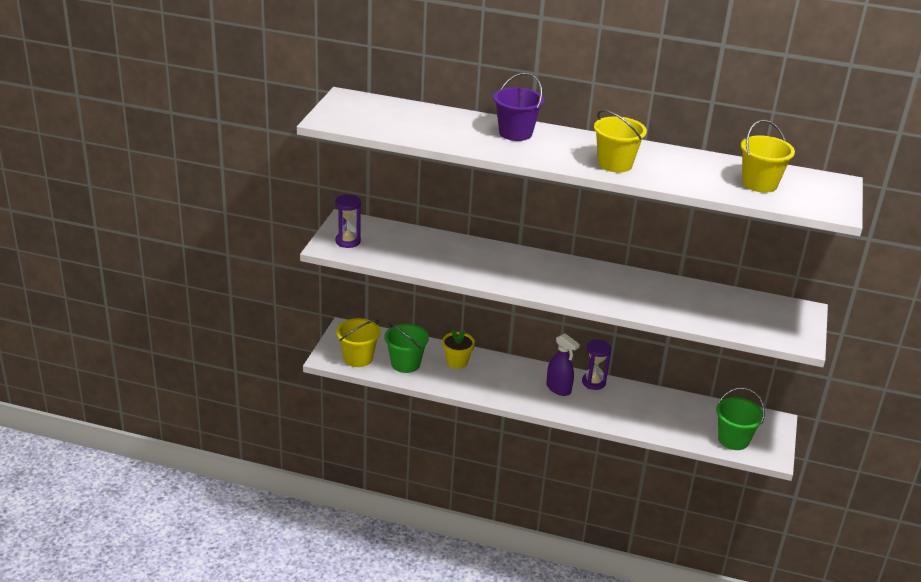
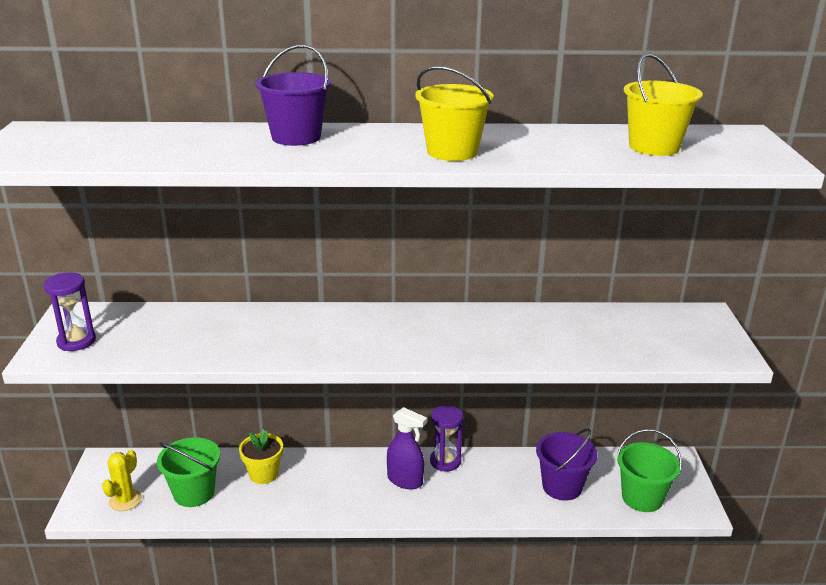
camera: 15 degrees left, 5 degrees down
(358, 358) = (125, 500): yellow bucket -> yellow cactus
(675, 419) = (562, 486): none -> purple bucket

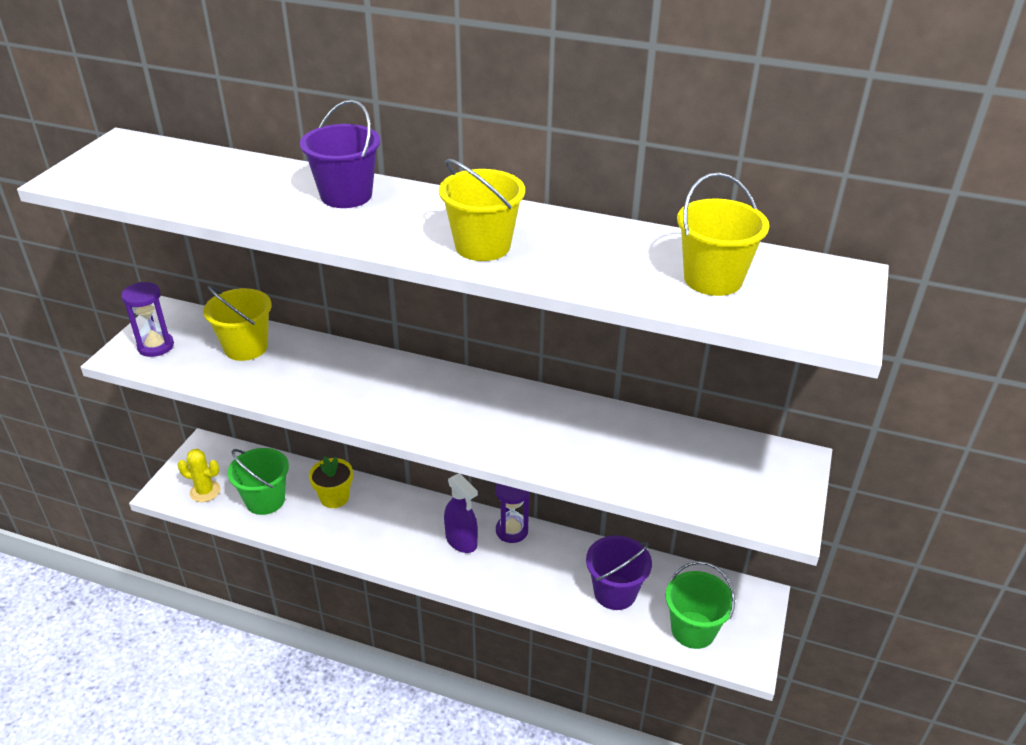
camera: 20 degrees right, 10 degrees up
(125, 500) = (205, 491): yellow cactus -> yellow cactus turned 60 degrees clockwise
(173, 325) = (246, 347): none -> yellow bucket

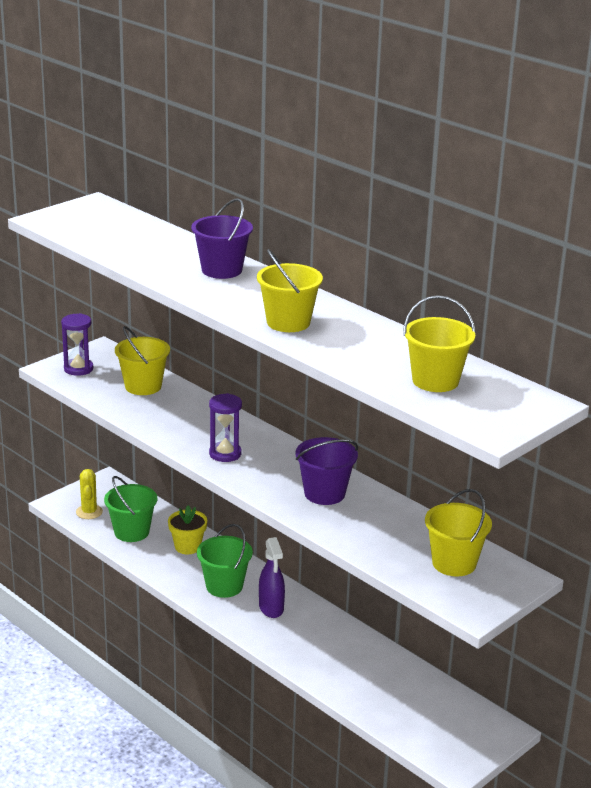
camera: 25 degrees right, 10 degrees down
(205, 491) = (89, 512): yellow cactus -> yellow cactus turned 45 degrees clockwise
(512, 531) = (319, 614): purple hourglass -> purple hourglass (225, 454)
(615, 592) = (376, 684): purple bucket -> purple bucket (324, 493)
(693, 630) = (424, 731): green bucket -> green bucket (224, 586)
(722, 466) = (454, 563): none -> yellow bucket

